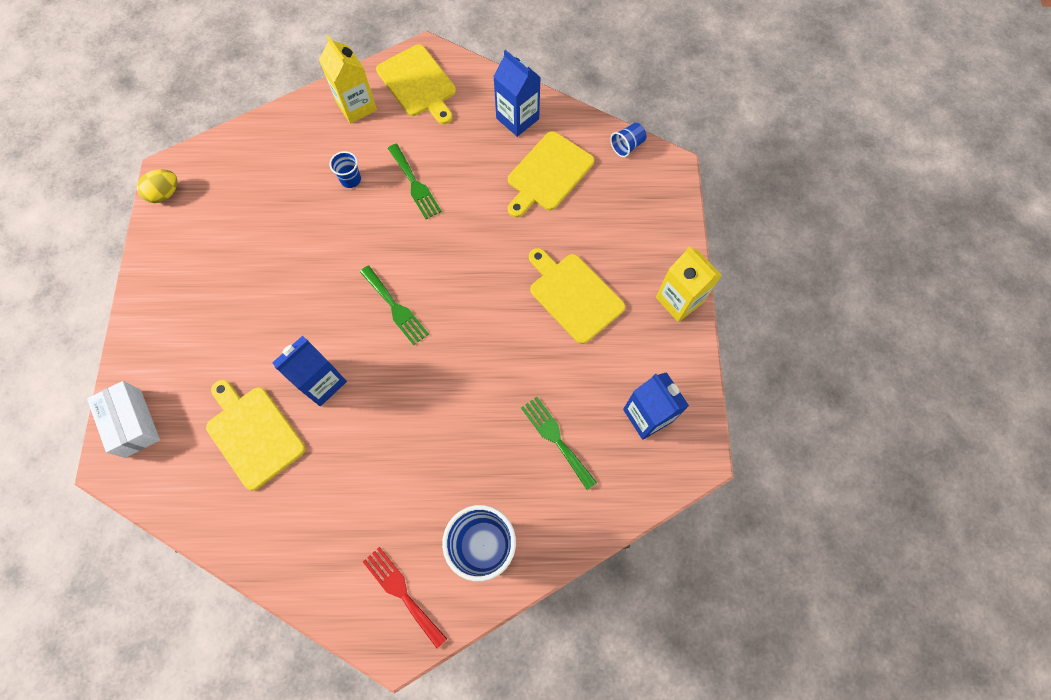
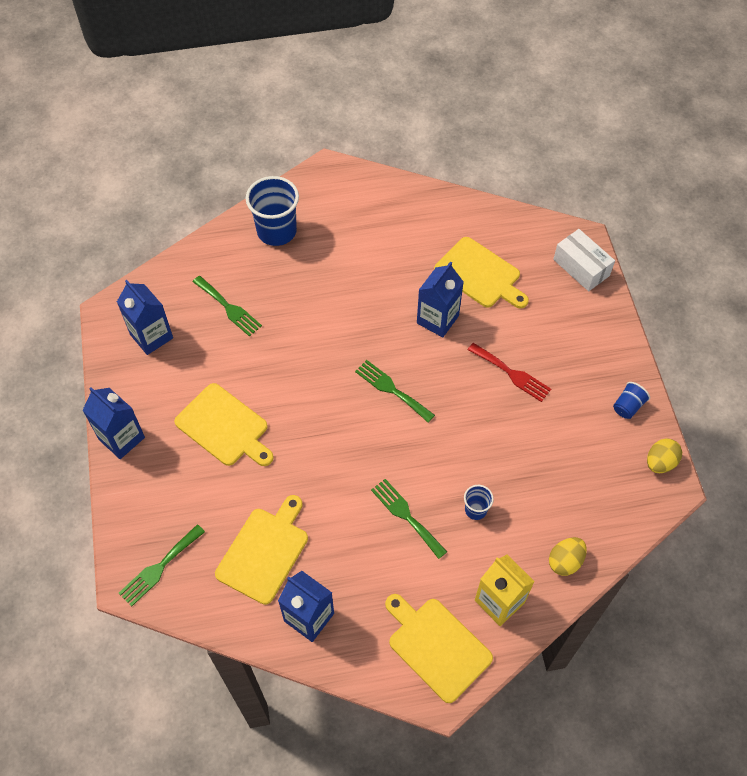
camera: 170 degrees right, 10 degrees down
(289, 127) = (565, 561): none -> yellow egg
(402, 593) = (331, 196): red fork -> red fork (512, 374)
(627, 146) = (178, 602): blue cup -> blue cup (628, 406)
(643, 175) = (159, 567): none -> green fork
(679, 300) = (121, 438): yellow carton -> blue carton

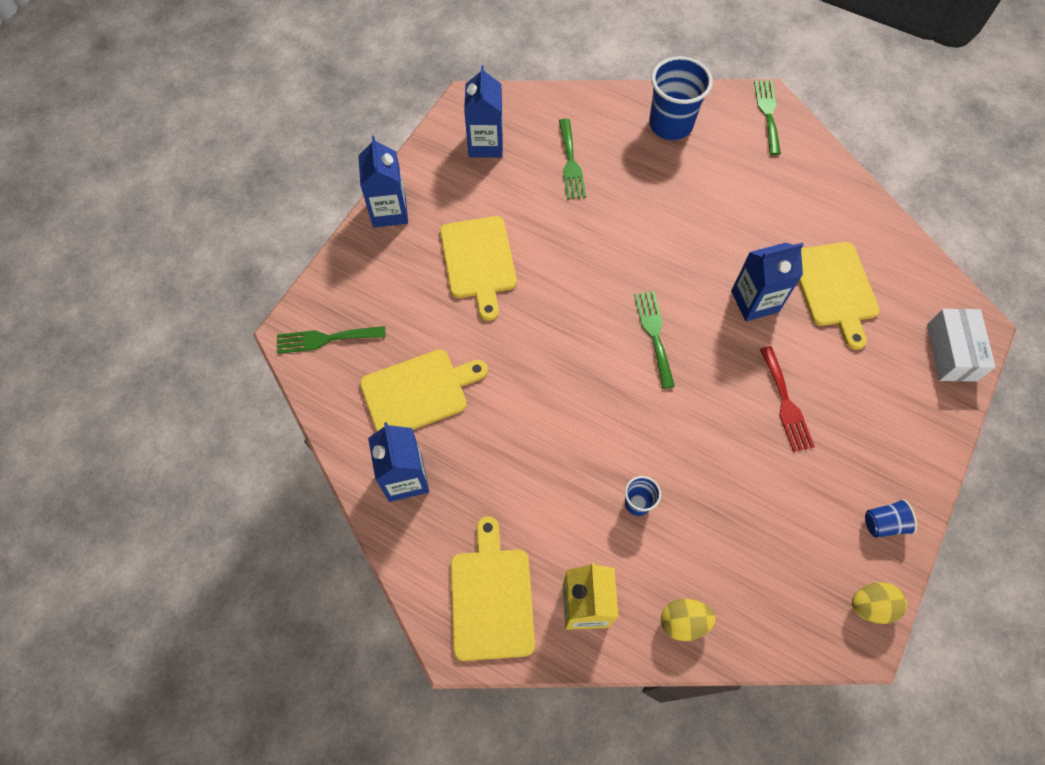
camera: 40 degrees right, 5 degrees up
(406, 515) = (568, 457): green fork -> green fork (768, 113)

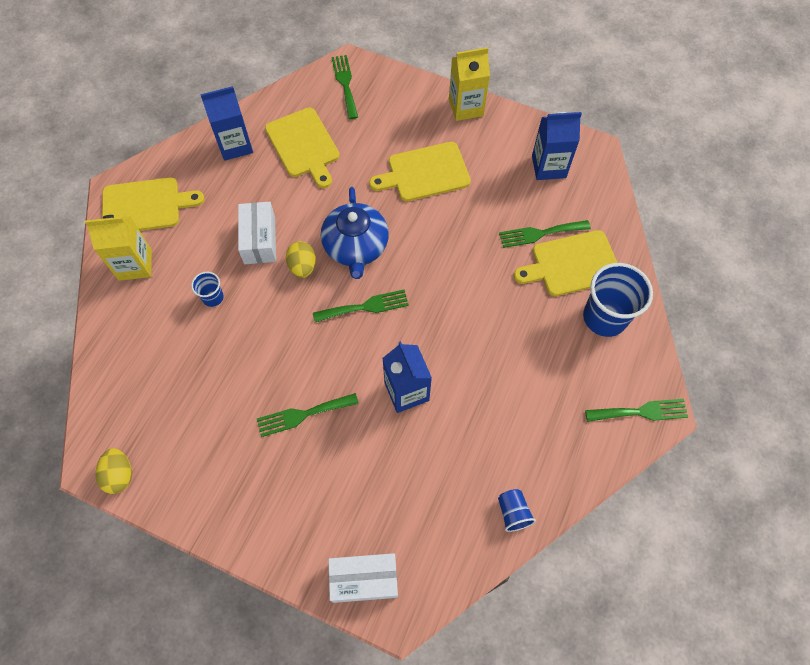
camera: 85 degrees right, 0 degrees up
(389, 211) = (466, 107): blue carton -> yellow carton
(558, 447) = (260, 240): none -> white box
(575, 339) = (356, 246): none -> blue teapot
(683, 622) = (118, 331): yellow egg -> yellow egg (302, 267)
(785, 403) = (303, 415): red fork -> green fork
(834, 288) = (428, 467): yellow cutting board -> yellow cutting board (572, 264)
(883, 523) = (189, 493): blue cup -> blue cup (513, 513)

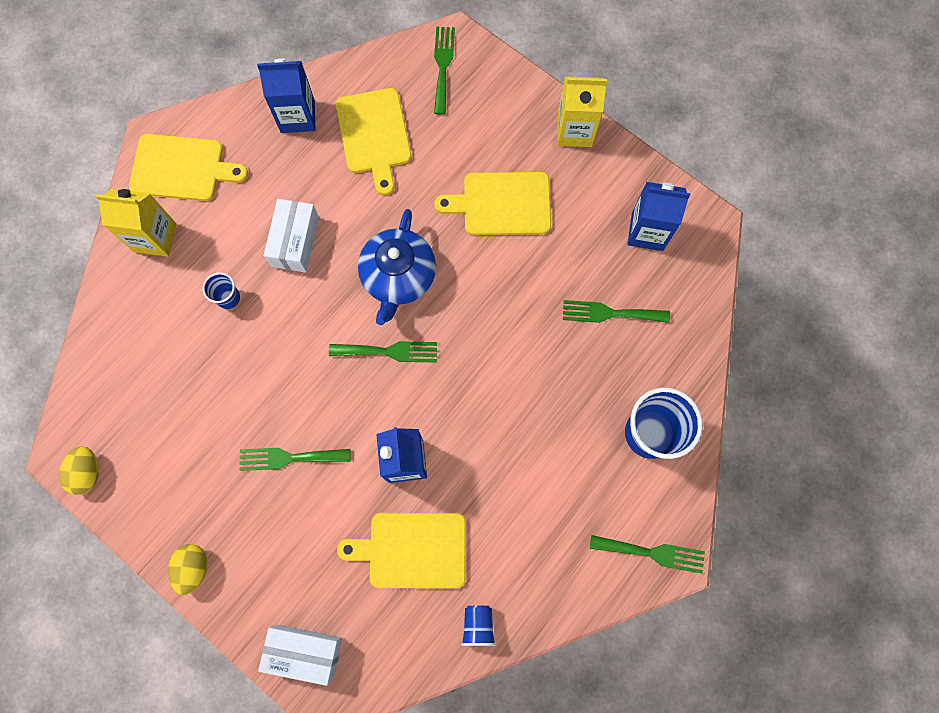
camera: 15 degrees right, 10 degrees up
(302, 267) = (334, 286): yellow egg -> yellow egg (193, 568)
(572, 264) = (634, 360): yellow cutting board -> yellow cutting board (412, 550)

